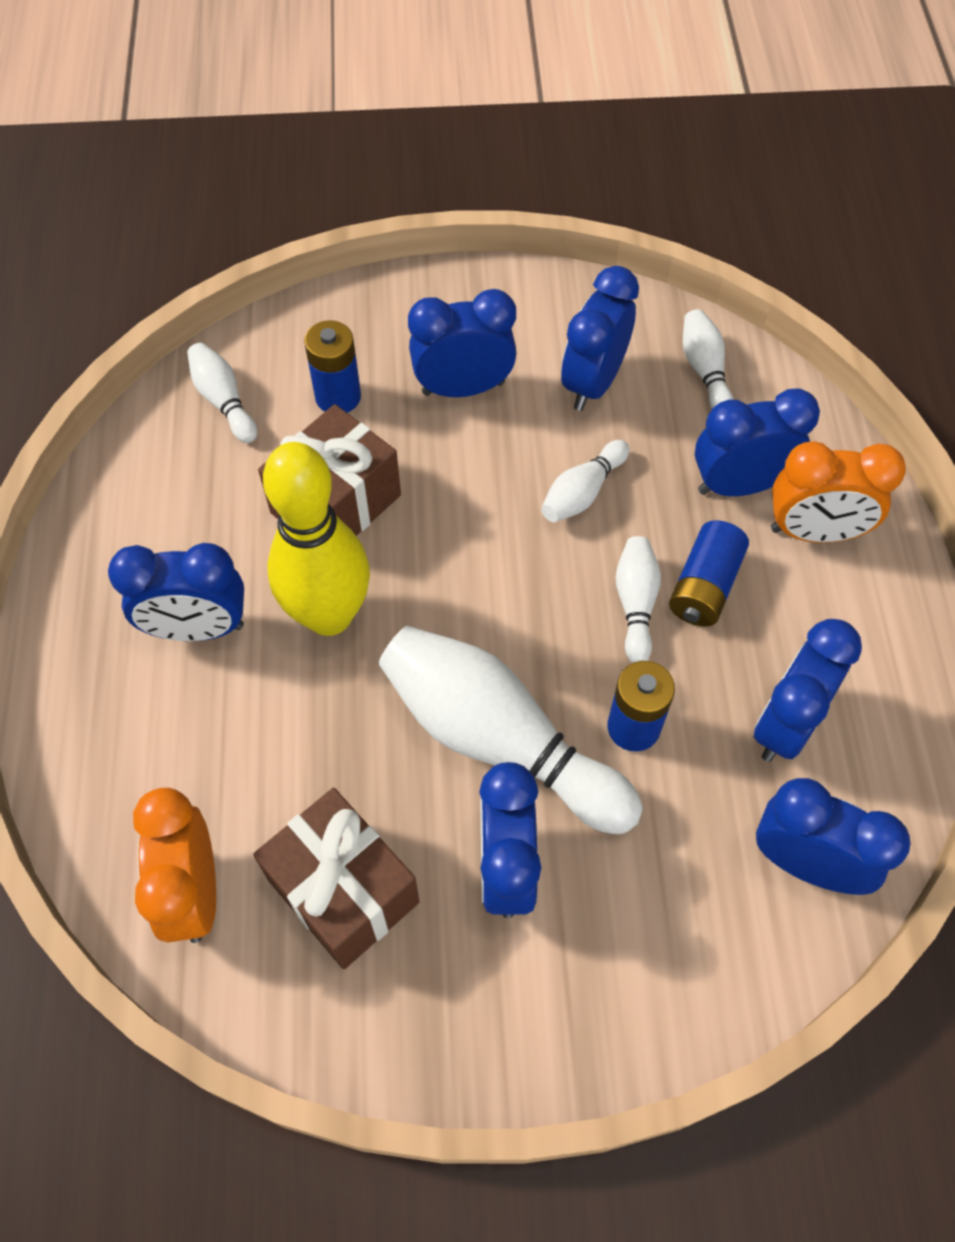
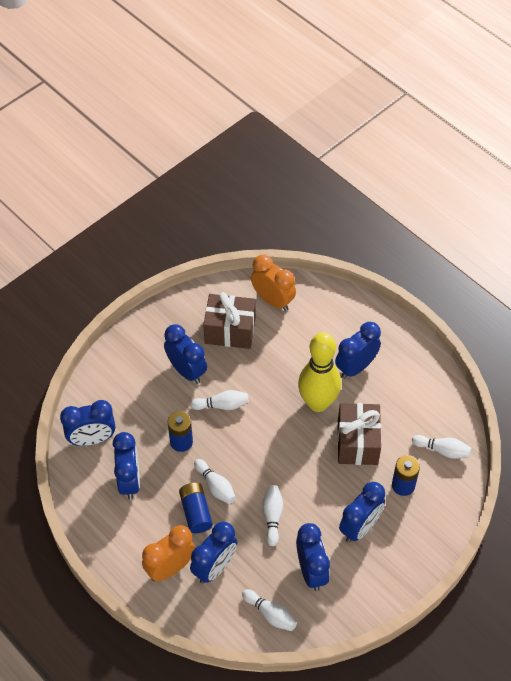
camera: 140 degrees right, 5 degrees down
(499, 740) = (222, 405): white bowling pin -> white bowling pin, size x0.47

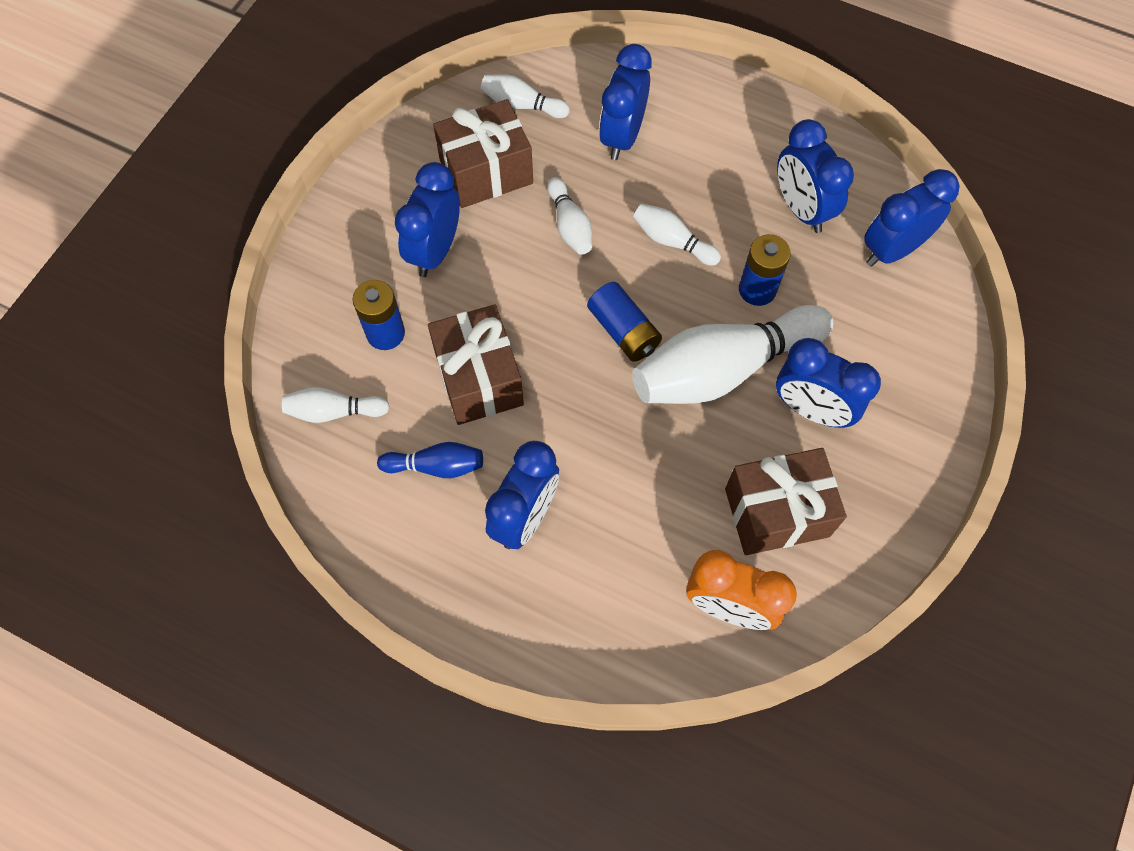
camera: 160 degrees right, 10 degrees up
(170, 568) = (681, 118): orange clock -> none
(196, 512) = (683, 197): blue battery -> blue battery (623, 331)
(222, 405) = (723, 369): white bowling pin -> white bowling pin, size x2.11
(311, 571) = (486, 172): blue clock -> brown gift
(318, 403) = (568, 426): yellow bowling pin -> none
(394, 405) = (436, 466): none -> blue bowling pin

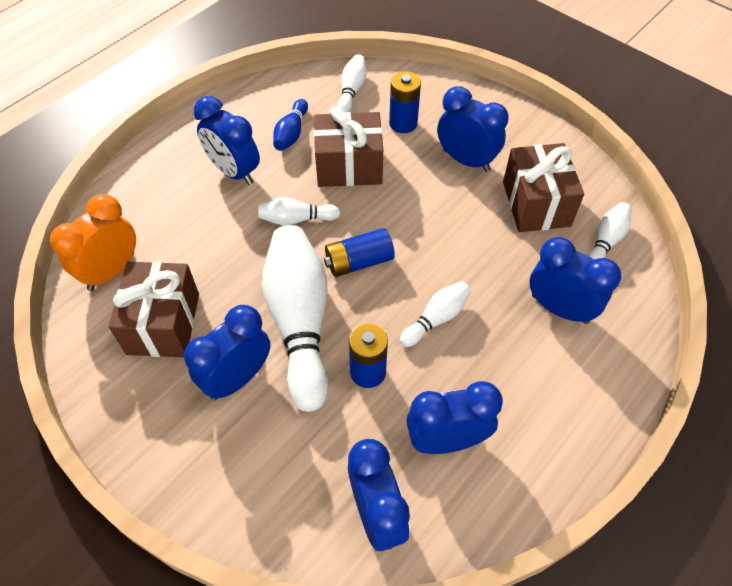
camera: 105 degrees right, 10 degrees down
(569, 225) = (470, 248): white bowling pin -> white bowling pin (296, 219)

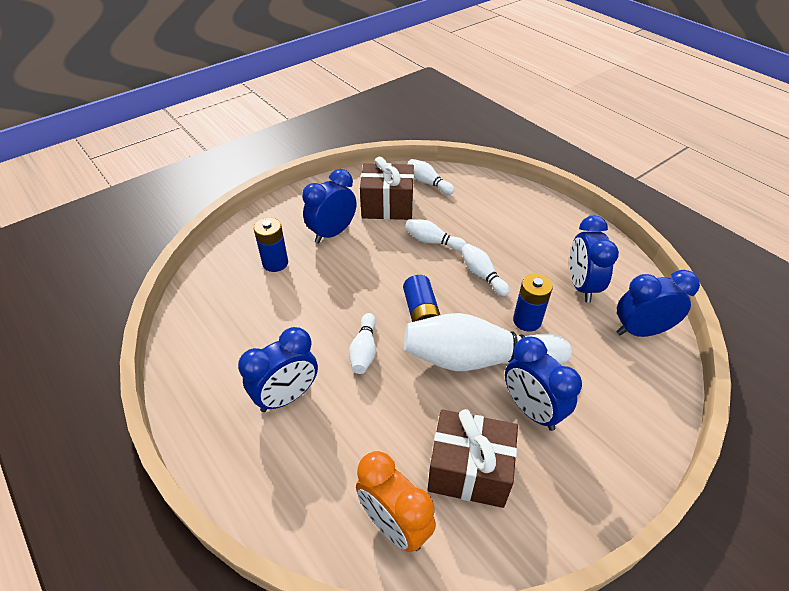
camera: 80 degrees left, 10 degrees down
(291, 133) = (252, 343): blue bowling pin -> none
(349, 166) = (312, 305): brown gift -> none
(352, 91) = (216, 291): white bowling pin -> white bowling pin (432, 241)
(559, 309) = (480, 214): blue clock -> none

